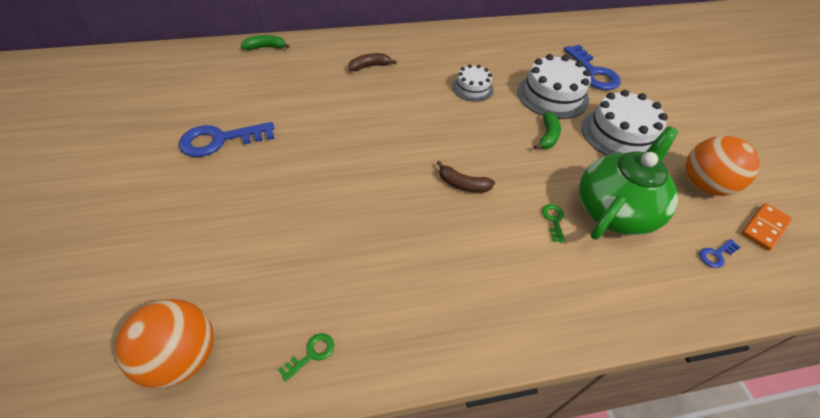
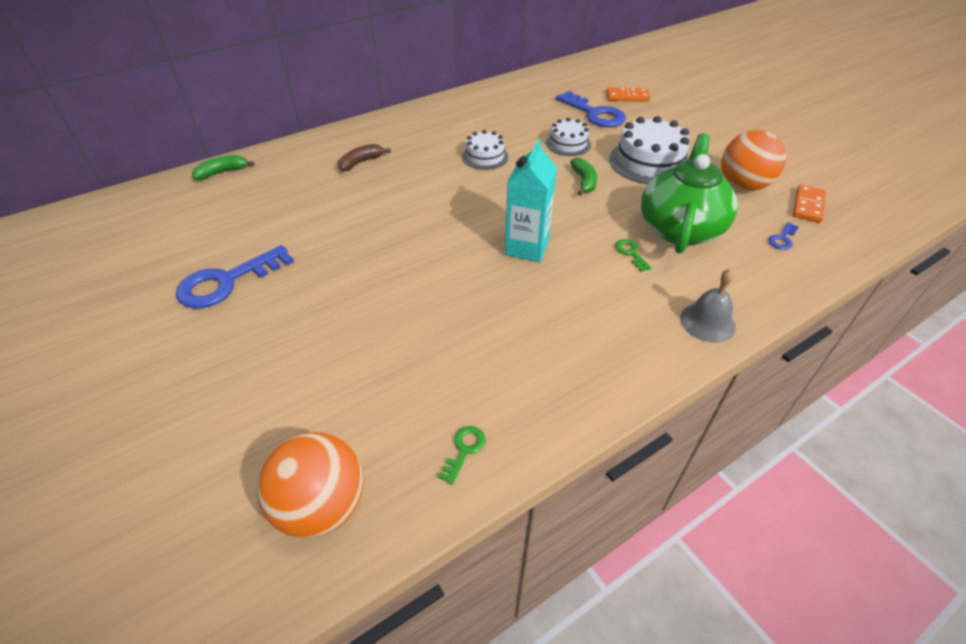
camera: 20 degrees left, 5 degrees down
(463, 184) = (527, 247): brown banana -> turquoise carton
(552, 95) = (568, 144): white cake -> white cake, size x0.59
(591, 315) = (707, 322): none -> grey bell
(633, 63) = (627, 97): none -> orange domino

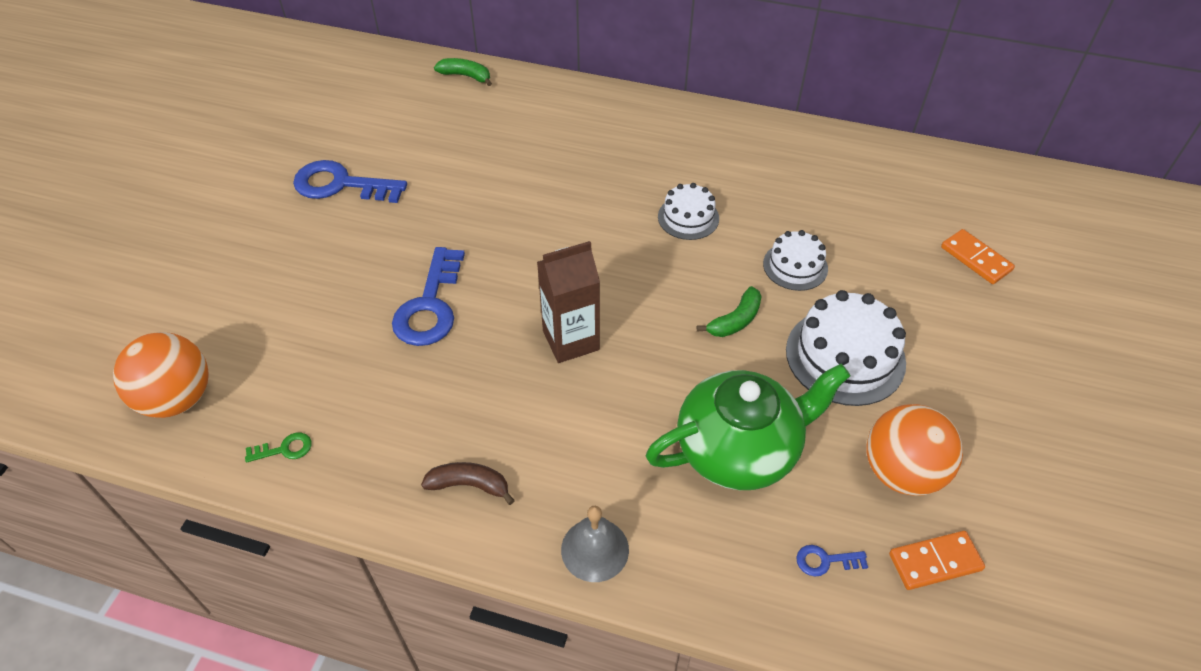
camera: 50 degrees right, 5 degrees up
(361, 162) = (575, 142): brown banana -> brown banana (469, 485)
(527, 247) = (571, 340): turquoise carton -> brown carton
(594, 114) = (891, 252): blue key -> blue key (430, 306)
(631, 253) = (646, 428): green key -> none

